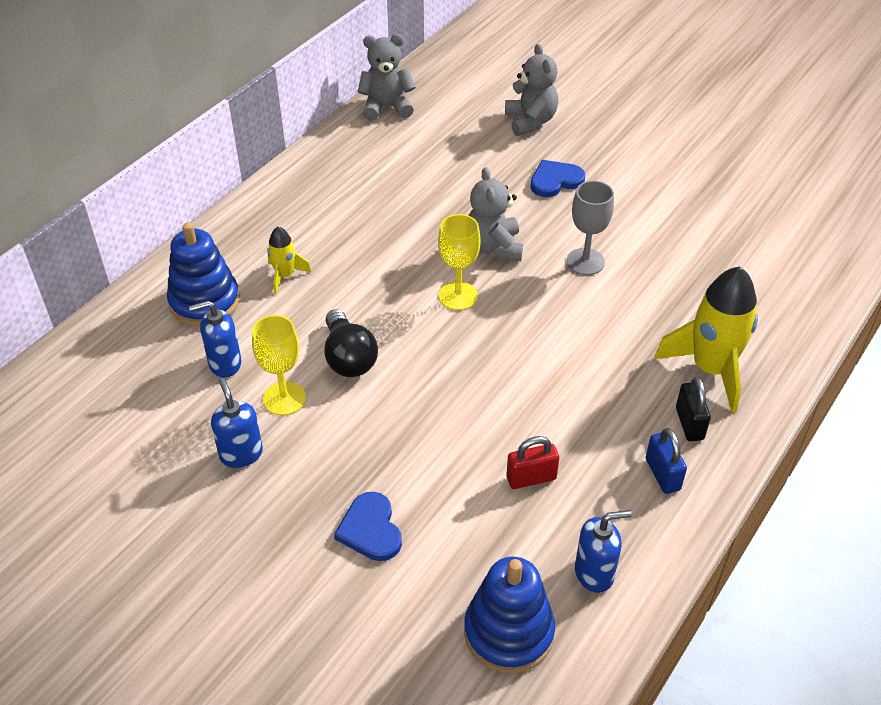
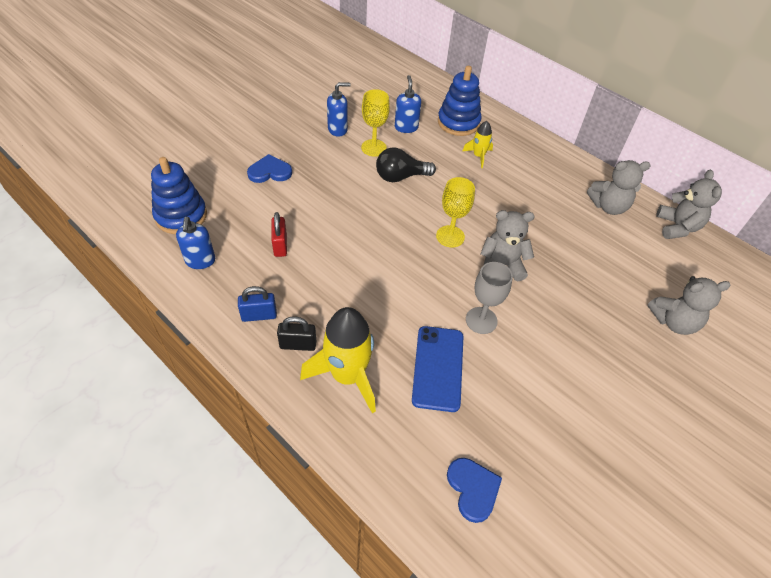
camera: 95 degrees right, 5 degrees up
(364, 157) = (608, 206): none -> grey teddy bear
(555, 180) = (587, 322): blue heart -> blue heart (473, 489)
(665, 293) = (438, 368): none -> blue phone

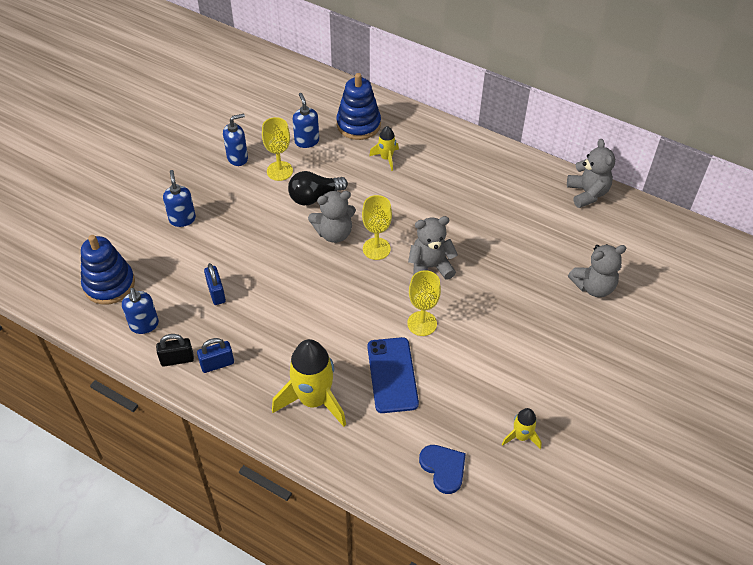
camera: 10 degrees left, 0 degrees up
(270, 171) = (182, 219): blue heart -> blue soap dispenser
(280, 245) = (216, 293): red padlock -> blue padlock
(298, 344) = (261, 382): black padlock -> black padlock (177, 359)
(481, 320) = (422, 323): grey goblet -> yellow goblet
(570, 472) = (521, 436): none -> yellow rocket
(608, 206) = (521, 185): grey teddy bear -> grey teddy bear (334, 233)

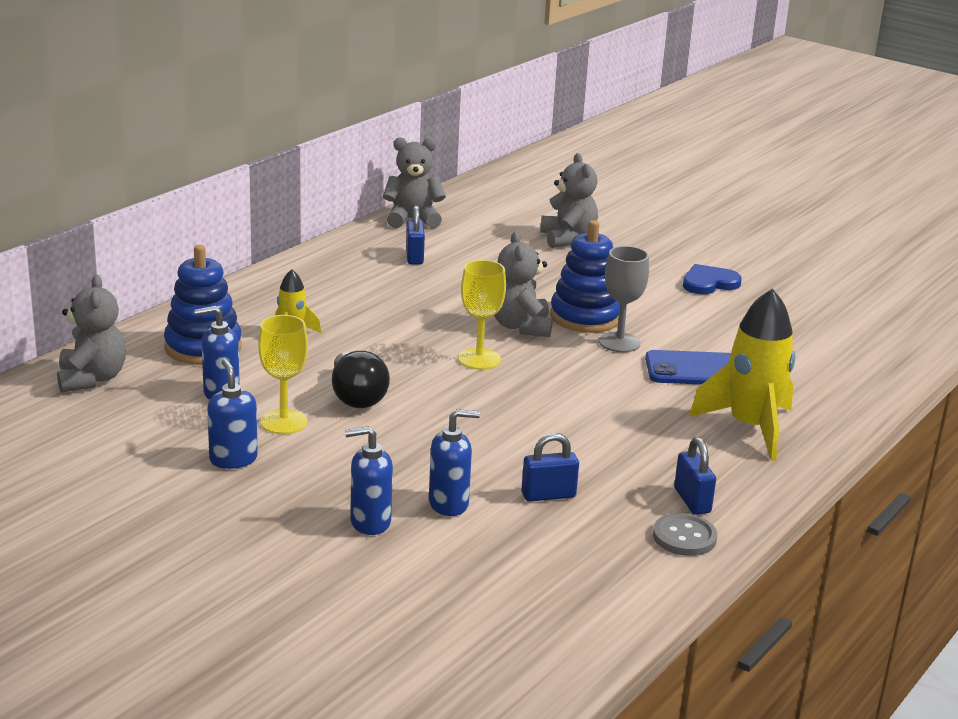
camera: 85 degrees left, 25 degrees down
(109, 284) = (515, 606): blue stacking toy -> blue stacking toy (585, 317)
(144, 325) = (612, 568): blue soap dispenser -> blue soap dispenser (449, 504)
(177, 359) = (684, 537): black padlock -> grey button
(334, 233) = (440, 387): grey teddy bear -> grey teddy bear (92, 379)
(422, 323) = (619, 342): yellow goblet -> grey goblet
(443, 468) = (840, 354): blue heart -> blue heart (709, 283)
(521, 201) = (414, 257): none -> blue padlock
(521, 436) = (787, 306): yellow rocket -> none

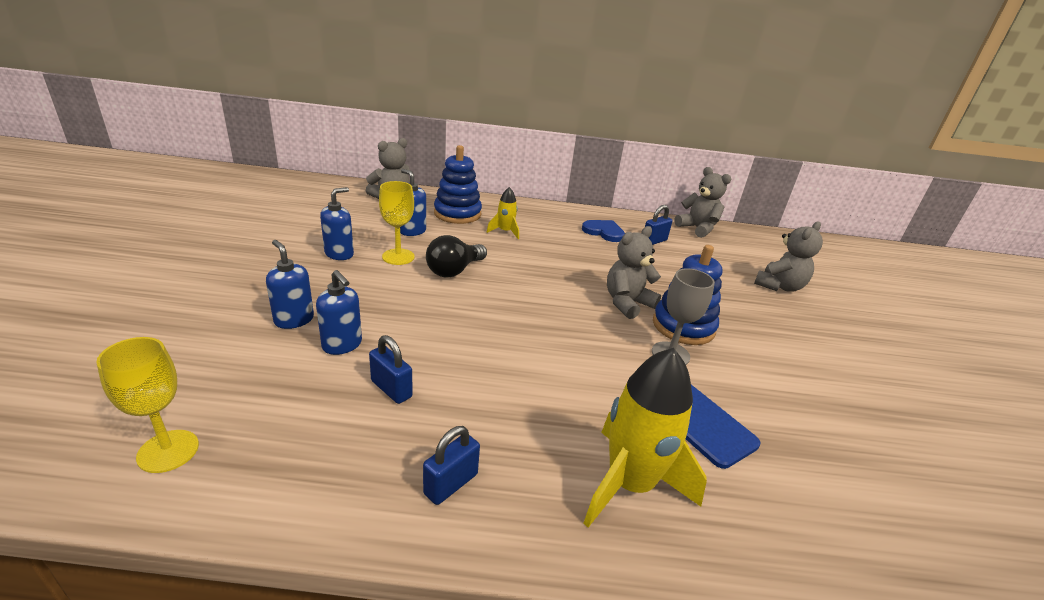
camera: 55 degrees right, 5 degrees up
(479, 359) = (559, 299): yellow goblet -> yellow goblet (168, 451)
(684, 537) = (377, 500): grey button -> none
(709, 283) = (841, 373): blue heart -> blue heart (604, 232)

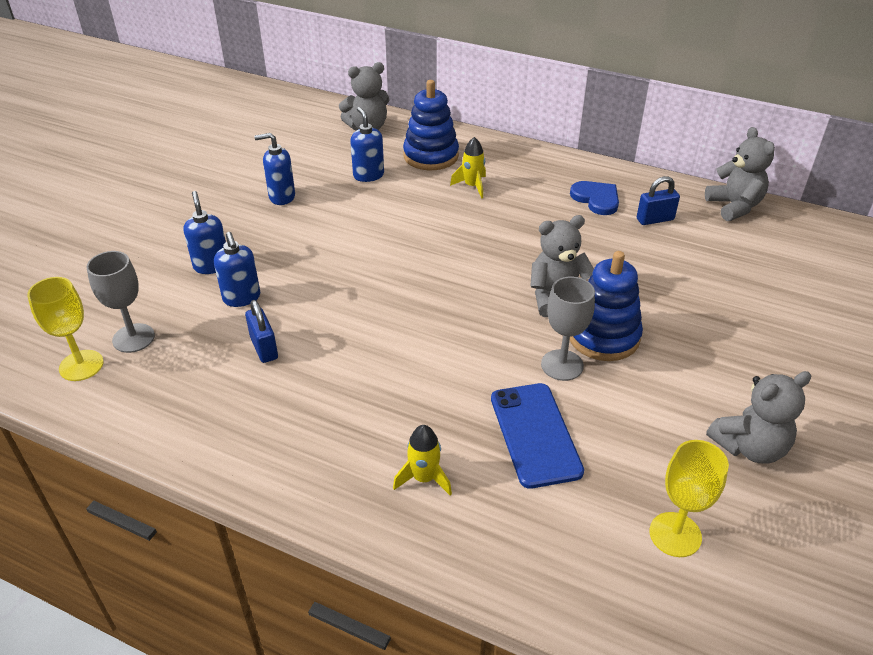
camera: 25 degrees right, 10 degrees up
(229, 406) = (133, 338): none -> grey goblet
(339, 254) = (281, 197): blue soap dispenser -> blue soap dispenser turned 150 degrees counterclockwise
(398, 257) = (337, 207): yellow goblet -> yellow goblet (675, 534)
(451, 484) = (272, 440): blue padlock -> none
(454, 270) = (387, 231): black light bulb -> none
(629, 484) = (424, 478): yellow rocket -> yellow rocket, size x0.50
(779, 286) = (781, 305): grey teddy bear -> grey teddy bear (749, 447)

